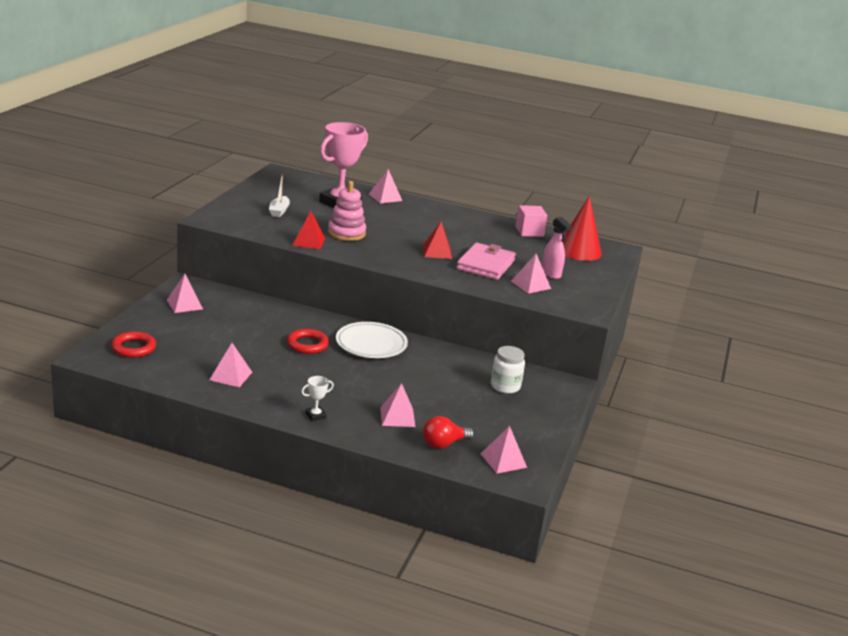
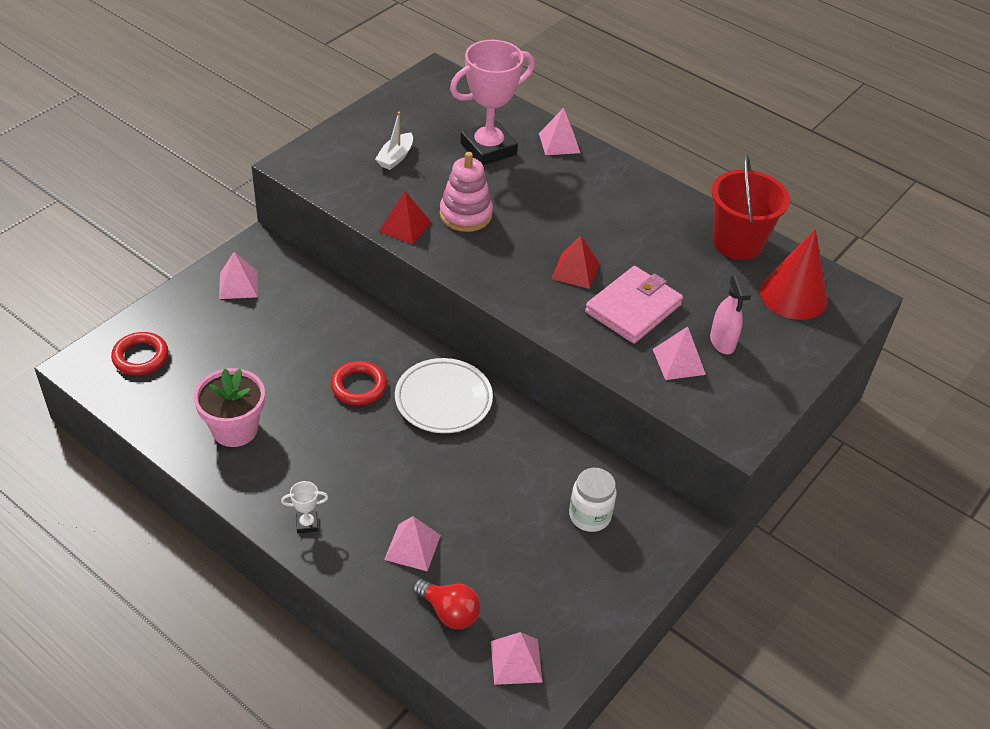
camera: 20 degrees right, 20 degrees up
(230, 376) = (235, 429): pink pyramid -> pink flower pot
(443, 444) = (449, 612): red light bulb -> red light bulb turned 135 degrees counterclockwise
(529, 231) = (737, 243): pink cube -> red bucket

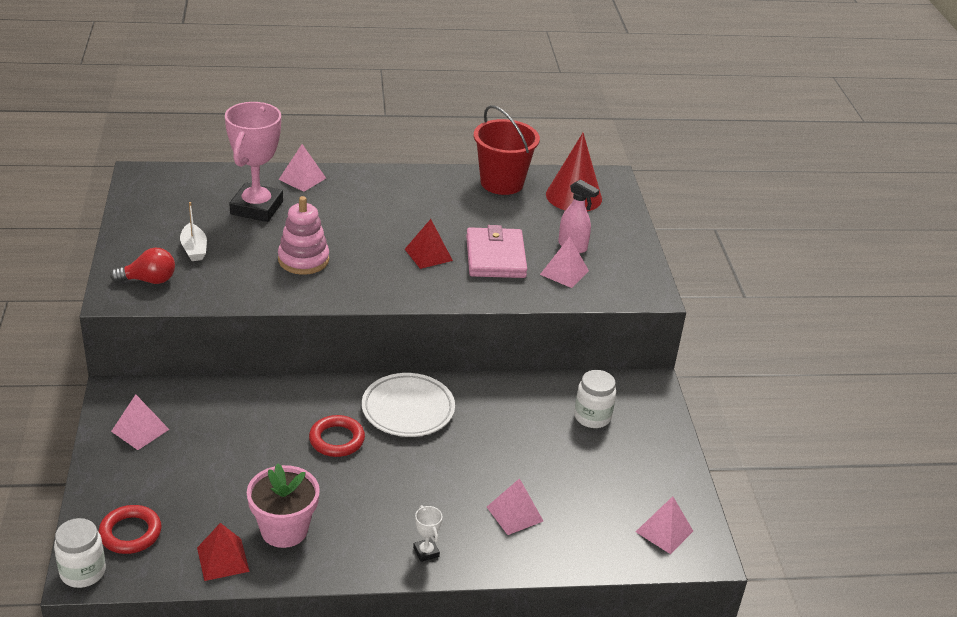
camera: 45 degrees left, 10 degrees down
(81, 363) = (83, 572): none -> white jar
(307, 524) = (426, 552): white trophy -> white trophy turned 60 degrees counterclockwise
(405, 226) = (270, 292): red pyramid -> red pyramid (223, 559)
(449, 612) = (589, 534): red light bulb -> red light bulb (149, 280)

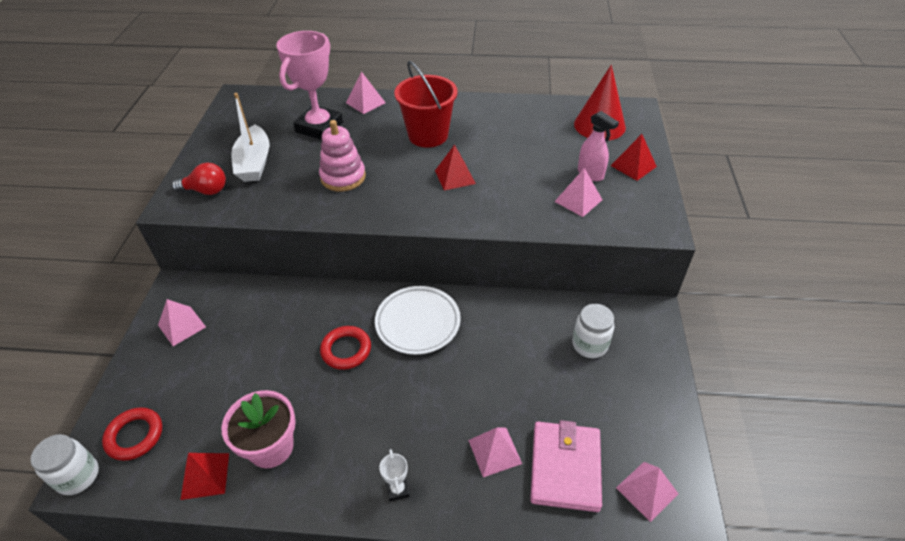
camera: 15 degrees right, 10 degrees up
(194, 249) = (254, 163): white boat -> white boat, size x1.64
(495, 257) = (516, 182): pink wallet -> pink wallet (565, 468)
(502, 183) = (536, 111): red bucket -> red bucket (428, 135)
(615, 236) = (633, 166): none -> red pyramid

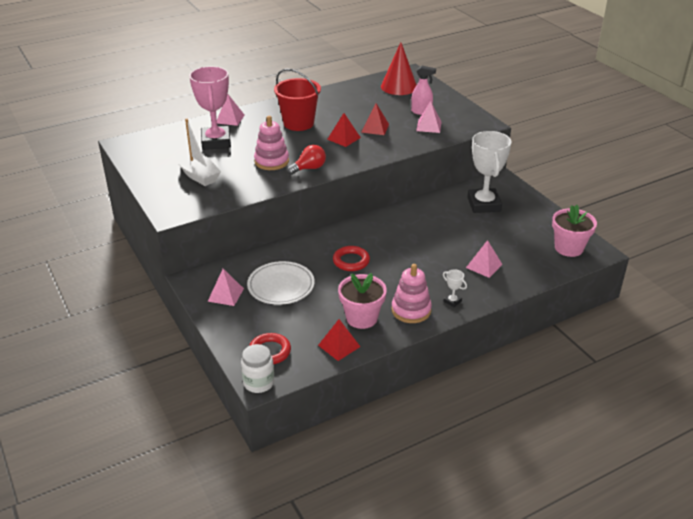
camera: 35 degrees left, 10 degrees down
(206, 191) = (184, 199): red light bulb -> red light bulb (309, 168)
(335, 471) = (411, 310): none -> pink stacking toy
(418, 323) = (378, 232): white plate -> white plate (281, 286)
(565, 468) = (524, 256): pink wallet -> none
(589, 345) = (484, 204): white jar -> white trophy
(633, 166) = (440, 100): red pyramid -> red pyramid (375, 128)
(647, 490) = (568, 248): pink pyramid -> pink flower pot

